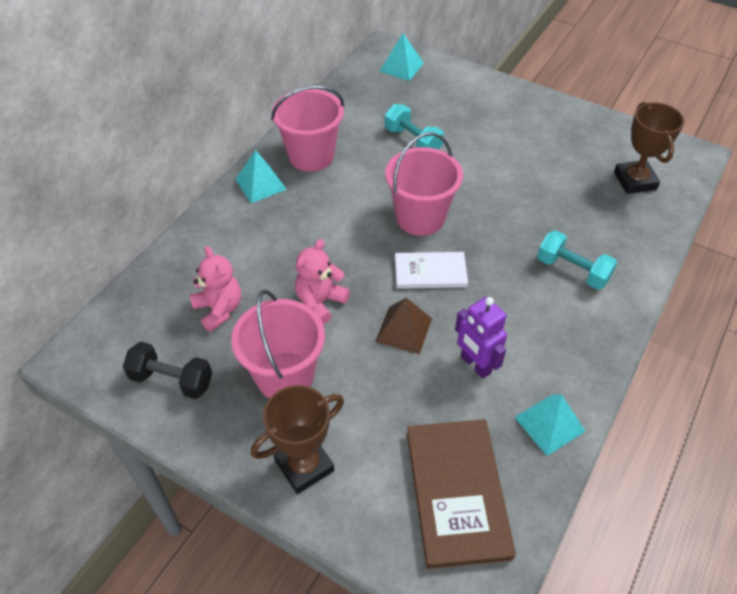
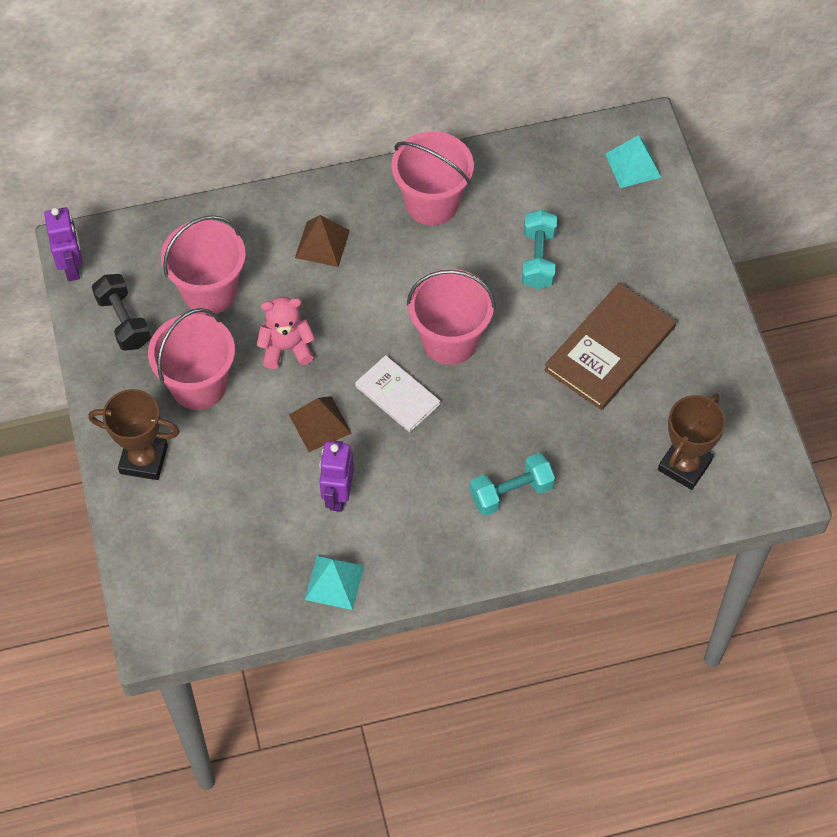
camera: 45 degrees right, 10 degrees up
(83, 375) = (72, 267): none -> purple robot
(219, 309) = (209, 291): pink teddy bear -> pink bucket
(261, 184) = (359, 199): turquoise pyramid -> none
(267, 224) = (322, 244): none -> brown pyramid
(457, 493) = (217, 566): brown book -> brown book (610, 348)
(572, 270) = (511, 493): turquoise dumbbell -> turquoise dumbbell turned 75 degrees clockwise

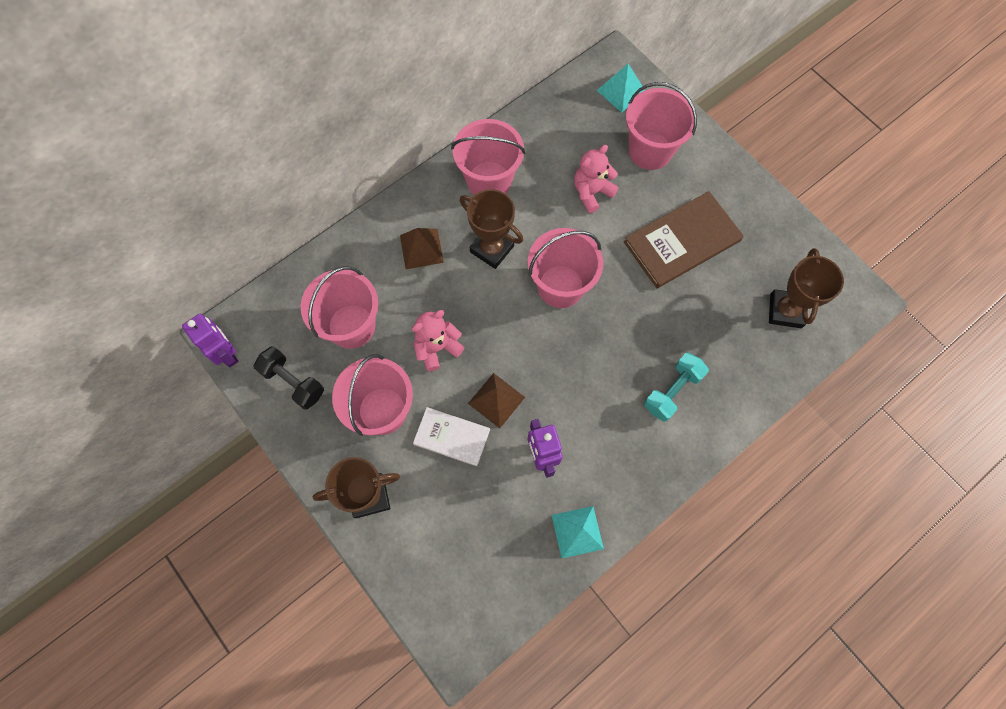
camera: 25 degrees left, 10 degrees up
(397, 274) = (492, 249): none -> brown trophy
(397, 395) = (544, 349): white book -> white book (452, 437)
(538, 259) = (591, 192): turquoise dumbbell -> pink teddy bear
(610, 348) = (682, 241): brown book -> brown book turned 45 degrees clockwise
(629, 241) = (650, 150): none -> pink bucket

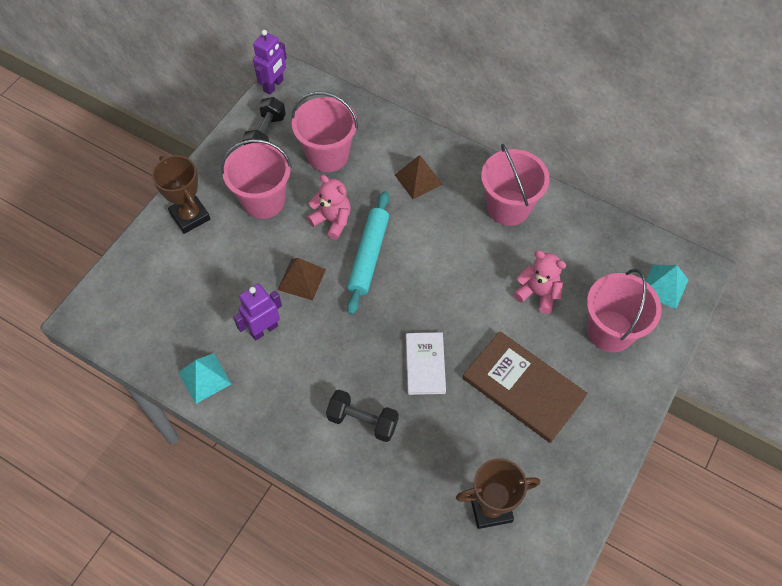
camera: 70 degrees right, 10 degrees down
(452, 437) = (258, 257): white book -> white book (425, 364)
(492, 249) = (442, 231): brown trophy -> none
(493, 326) = (369, 256): none -> turquoise rolling pin
(560, 286) = (429, 296): pink bucket -> none
(672, 391) = (362, 421): turquoise dumbbell -> black dumbbell

